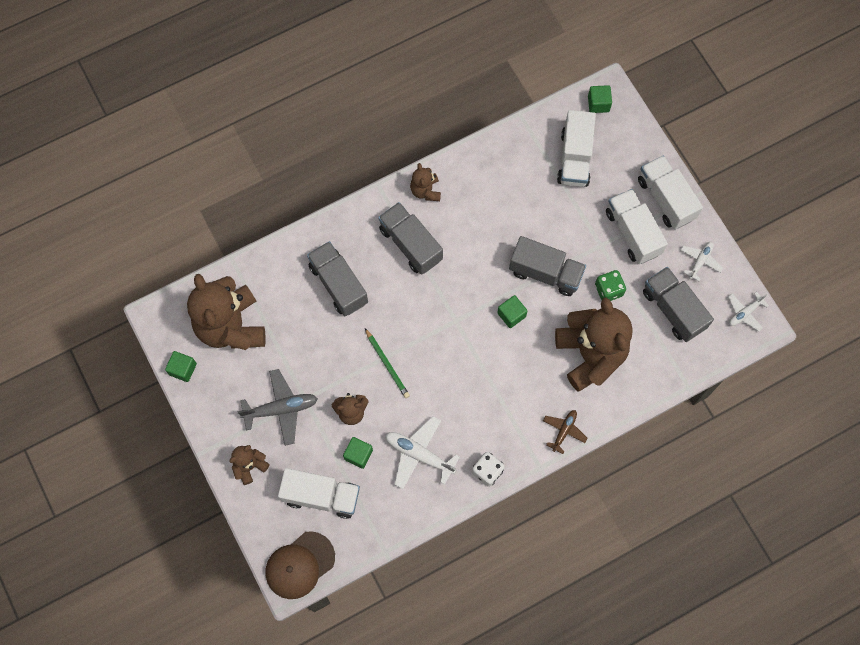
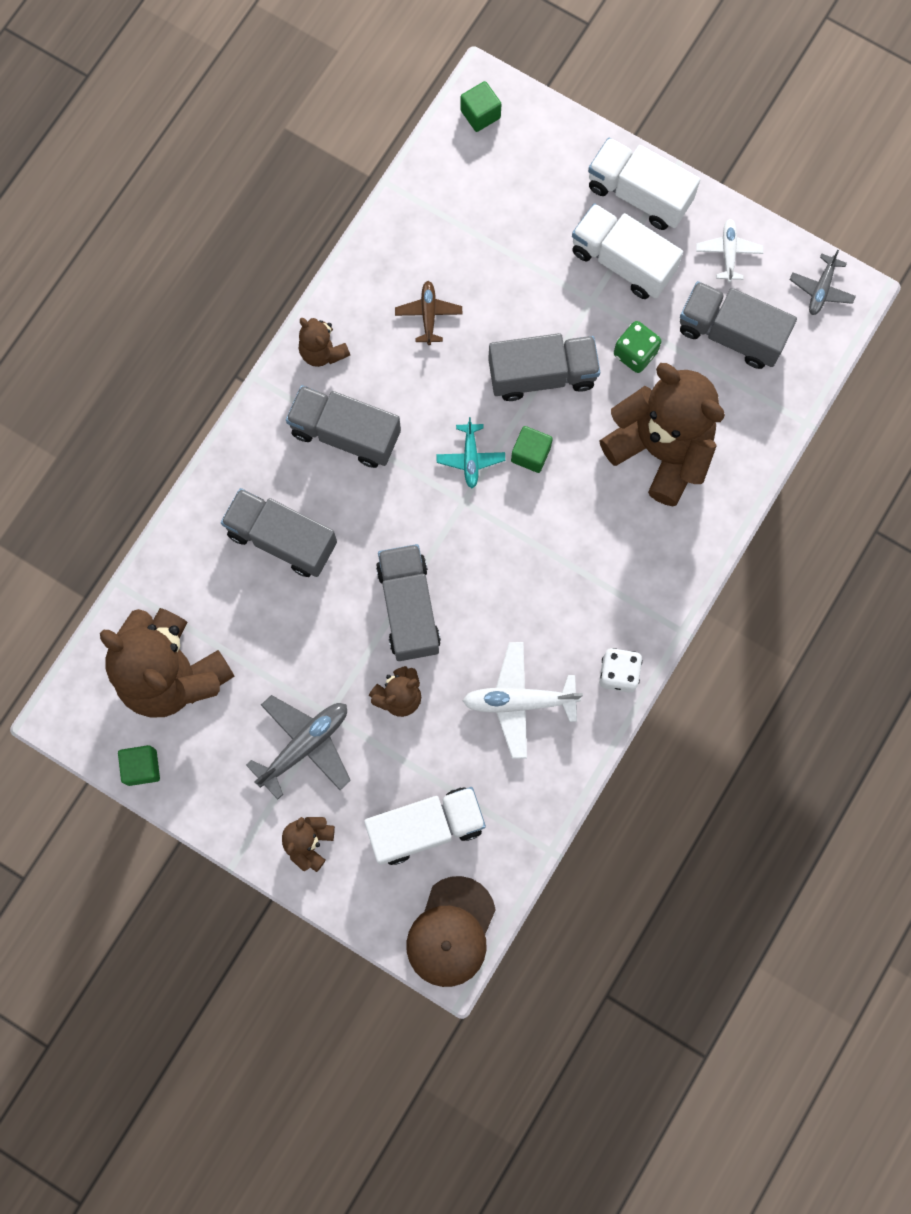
camera: 30 degrees left, 5 degrees up
(358, 454) = (441, 746): green cube -> none
(387, 364) = (409, 608): green pencil -> grey truck
(474, 298) = (470, 458): none -> turquoise plane
(564, 431) = (684, 567): brown plane -> brown plane (428, 314)
(574, 158) = (491, 203): white truck -> none
(744, 313) = (821, 289): white plane -> grey plane

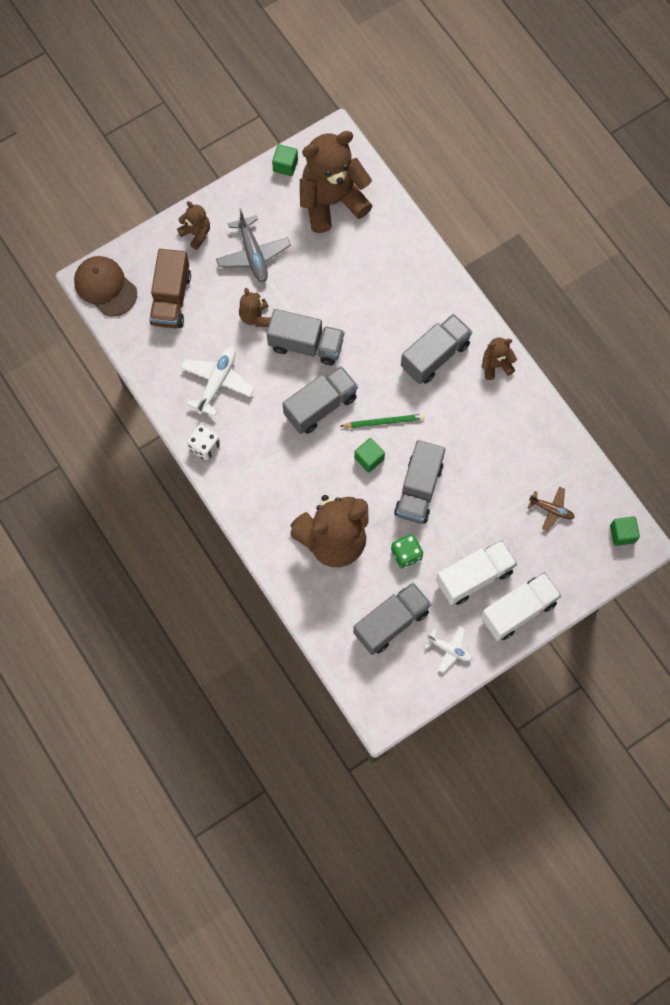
camera: 115 degrees right, 5 degrees down
(282, 539) = (384, 292): grey truck -> grey truck (320, 406)
(425, 827) = (171, 299): white truck -> brown truck
(428, 314) = (492, 438): brown plane -> brown plane (551, 510)
(470, 458) = (383, 421): turquoise plane -> green pencil
(821, 289) = (395, 698): grey plane -> none

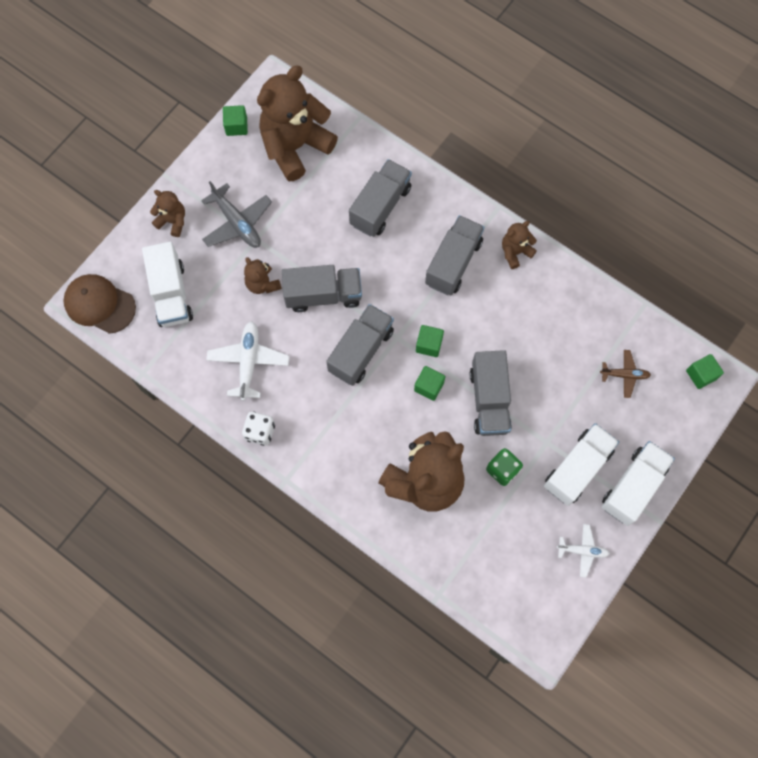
camera: 20 degrees left, 0 degrees up
(171, 299) = (171, 294): brown truck -> white truck
(383, 421) = (429, 344): green pencil -> green cube
(391, 622) = (515, 544): grey truck -> grey truck (380, 206)

